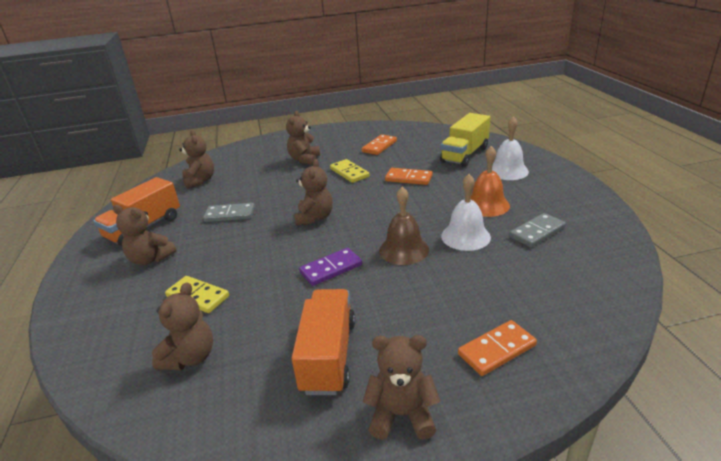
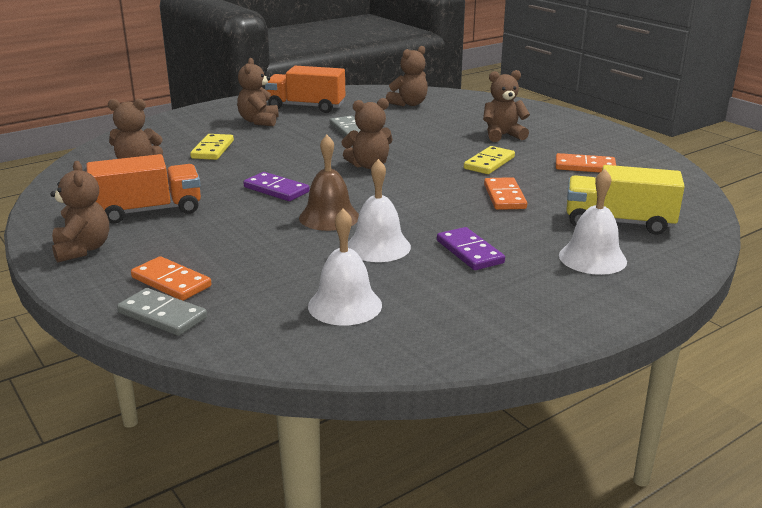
camera: 65 degrees right, 5 degrees down
(486, 205) = (469, 252): orange bell -> purple domino
(537, 232) = (417, 290): grey domino -> grey domino (162, 315)
(553, 263) = (345, 305): none -> white bell

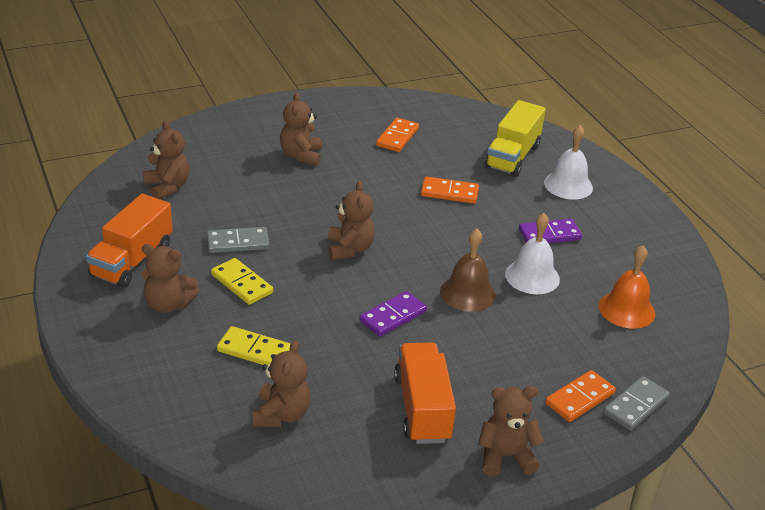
camera: 80 degrees left, 10 degrees up
(345, 305) = (626, 309): white bell -> orange bell
(489, 163) = (370, 181): yellow domino -> yellow domino (241, 284)

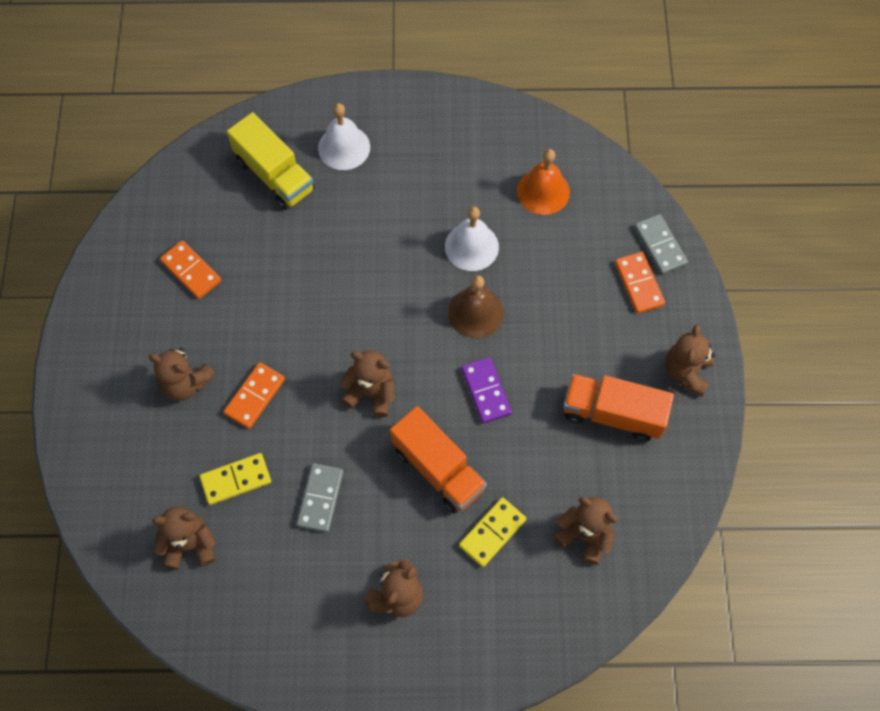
camera: 65 degrees left, 30 degrees up
(132, 261) = (312, 615): orange truck -> orange truck (438, 469)
(241, 284) = (389, 514): yellow domino -> yellow domino (236, 480)
(449, 193) = (313, 262): orange domino -> orange domino (255, 396)
(549, 235) = (416, 202): purple domino -> none

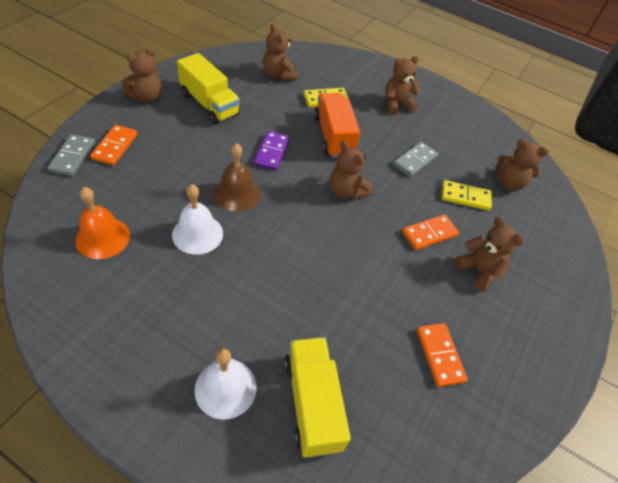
camera: 155 degrees left, 15 degrees down
(612, 414) = (209, 104): orange truck -> yellow truck

